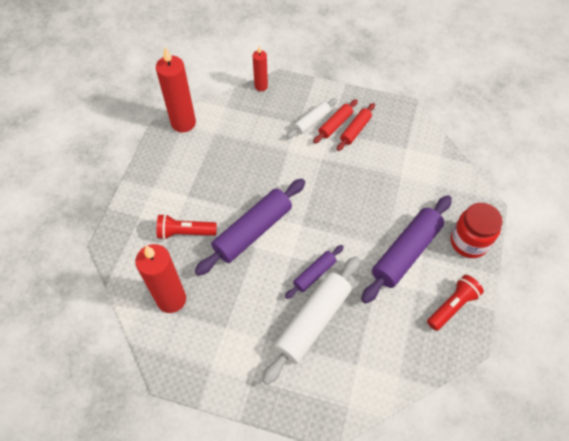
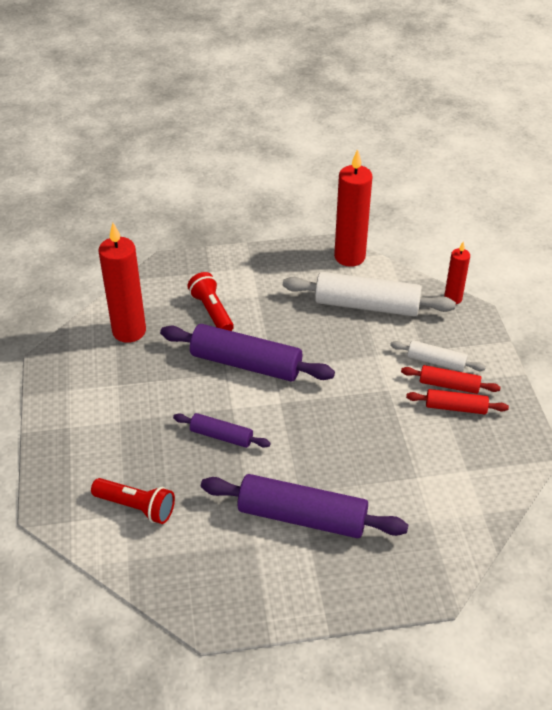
camera: 65 degrees right, 15 degrees down
(313, 322) = (160, 455): white rolling pin -> white rolling pin (367, 305)
(452, 306) = (251, 590): red flashlight -> red flashlight (136, 507)
(469, 242) = (361, 583): red jar -> none

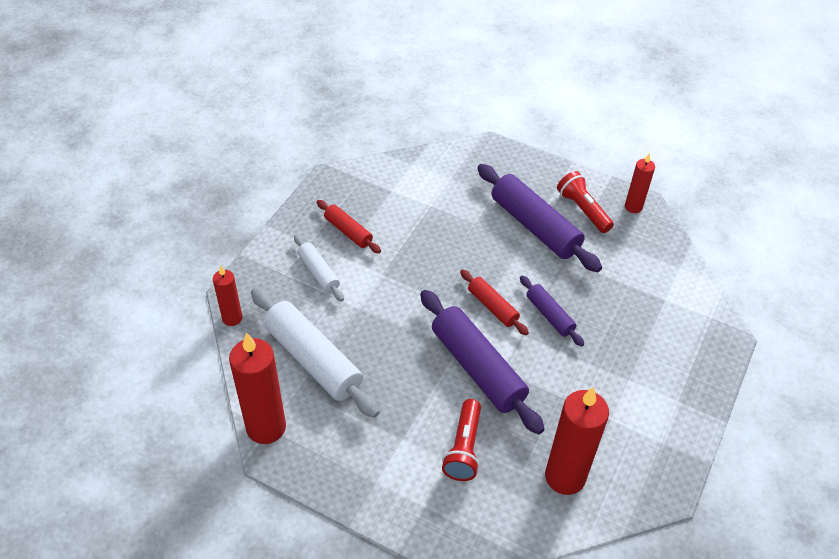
camera: 145 degrees left, 5 degrees up
(136, 507) = (654, 299): red flashlight -> red flashlight (583, 210)
(219, 609) = (633, 207): none -> red candle
(449, 385) = (332, 249): red rolling pin -> red rolling pin (492, 307)

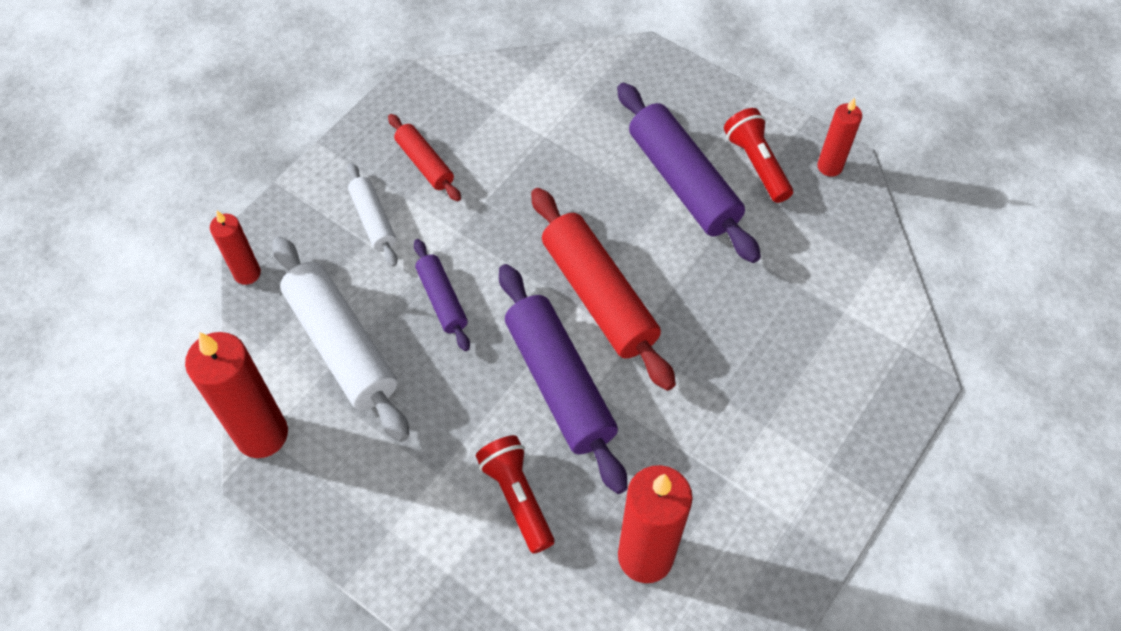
camera: 10 degrees right, 10 degrees up
(464, 448) = (517, 497): red flashlight -> red flashlight turned 135 degrees clockwise
(492, 307) = (599, 296): red rolling pin -> red rolling pin, size x1.89
(549, 315) = (675, 317): purple rolling pin -> purple rolling pin (442, 300)

